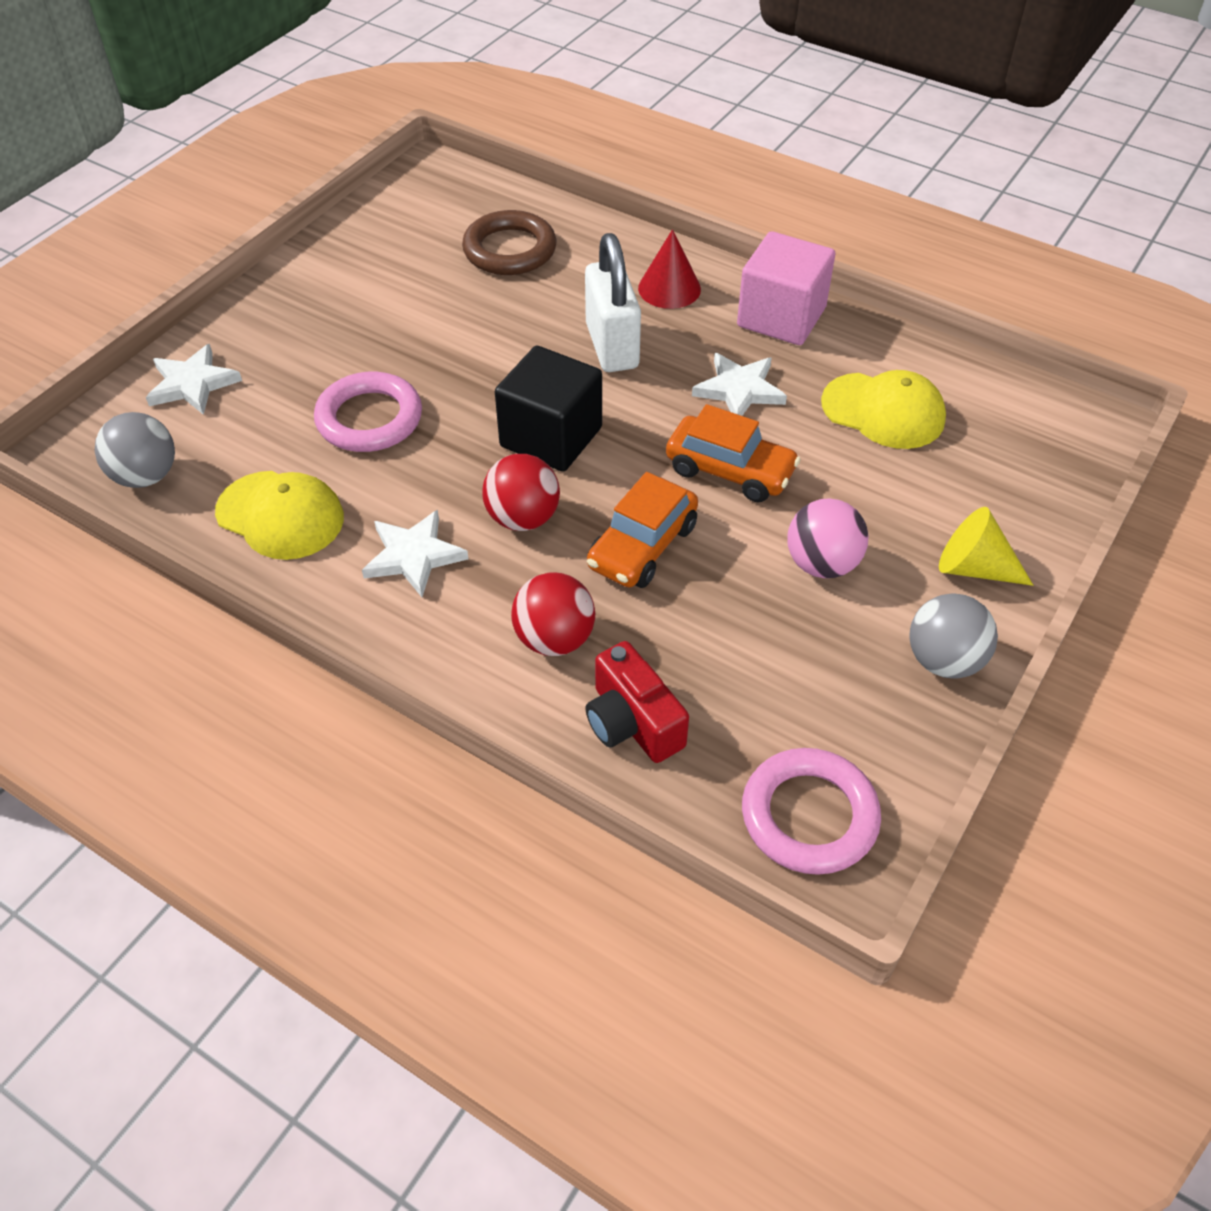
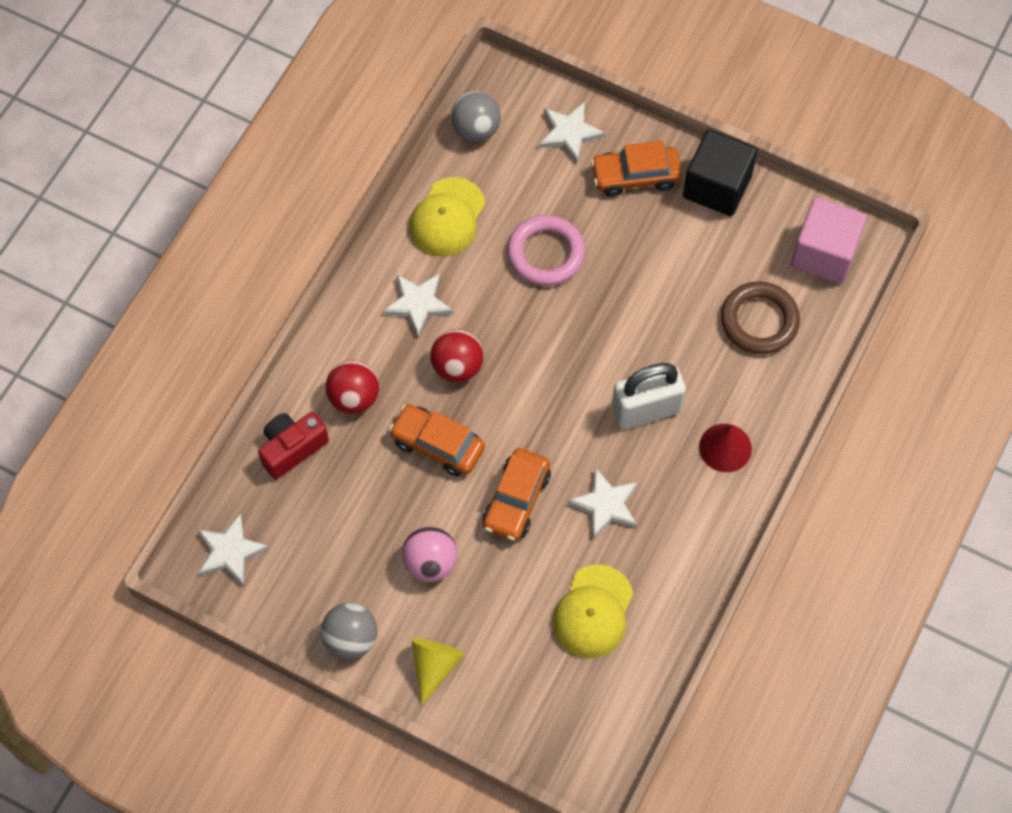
camera: 85 degrees right, 15 degrees up
(281, 330) = (635, 176): none -> orange car
(551, 437) = (539, 376): black cube -> black cube (717, 186)
(781, 317) = (699, 536): pink cube -> pink cube (824, 254)
(809, 816) = (230, 551): pink ring -> white star

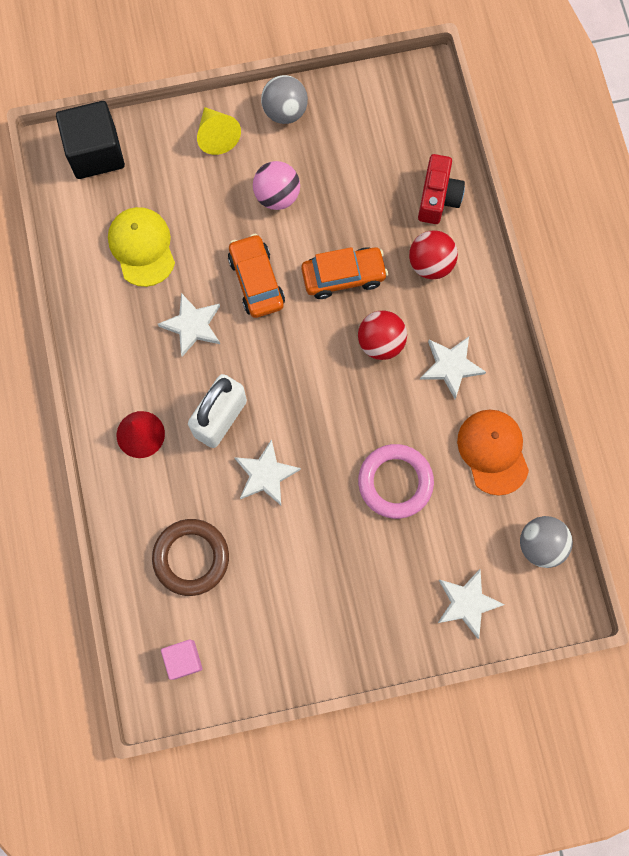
camera: 140 degrees right, 10 degrees up
(230, 551) = (412, 104): white star -> white star (265, 474)
(447, 217) = (493, 451): yellow cap -> orange cap
(635, 176) = (384, 606): orange car -> none
(717, 186) = (313, 651): black cube -> black cube (96, 152)
(824, 254) = (183, 659): pink cube -> pink cube, size x0.56

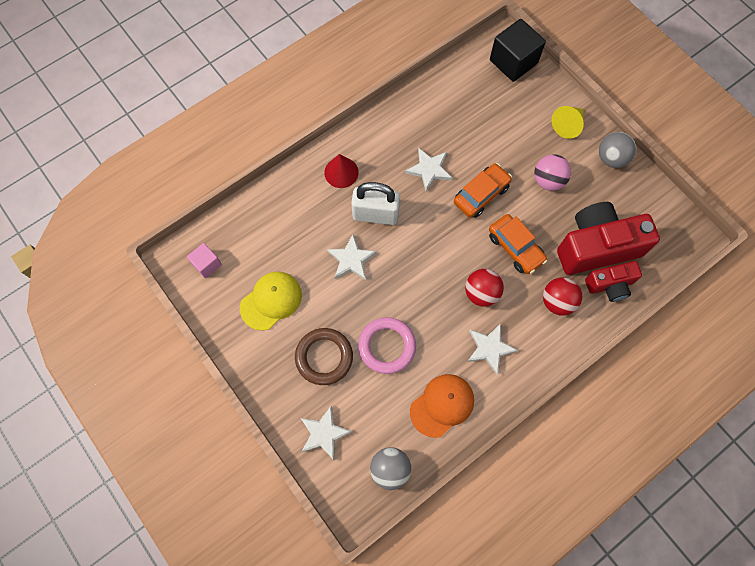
camera: 65 degrees right, 5 degrees down
(142, 247) = (465, 116): yellow cap -> yellow cap (271, 301)
(191, 557) = (275, 239): brown ring -> brown ring (324, 357)
(386, 187) = (596, 247): none -> red camera

